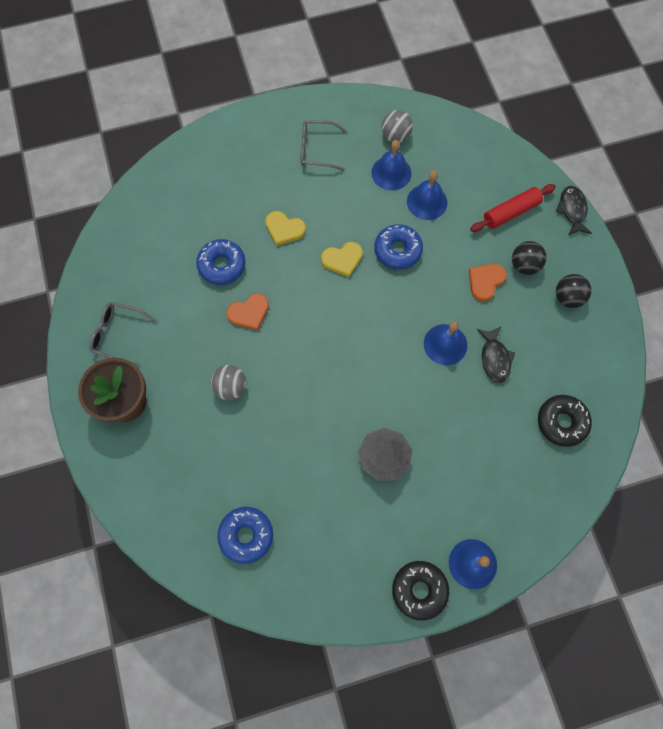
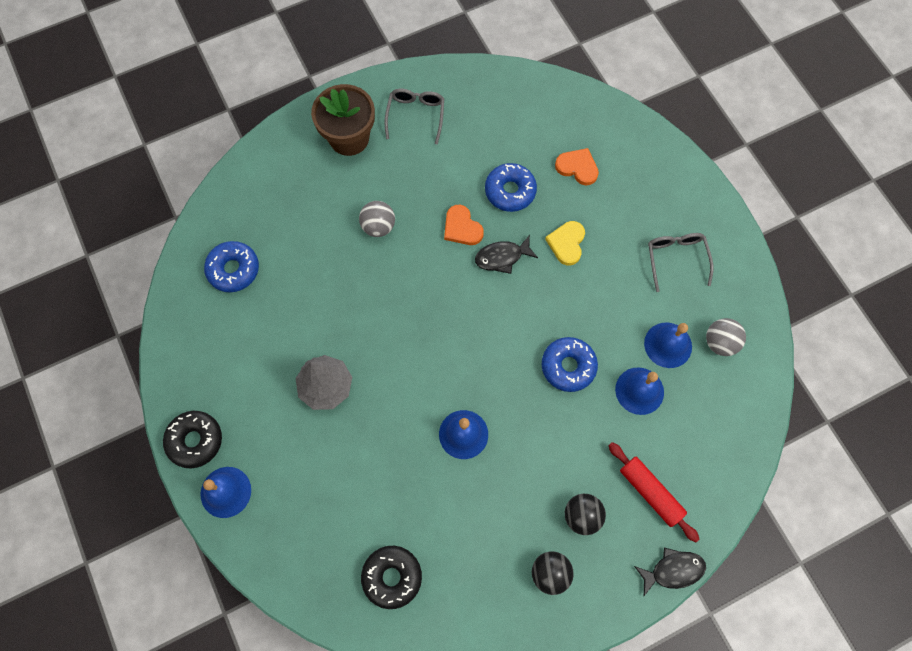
camera: 80 degrees right, 0 degrees up
(342, 259) = (543, 309): yellow heart -> none
(485, 281) = (550, 471): orange heart -> orange heart (577, 167)
(494, 358) = (456, 492): black fish -> black fish (502, 257)

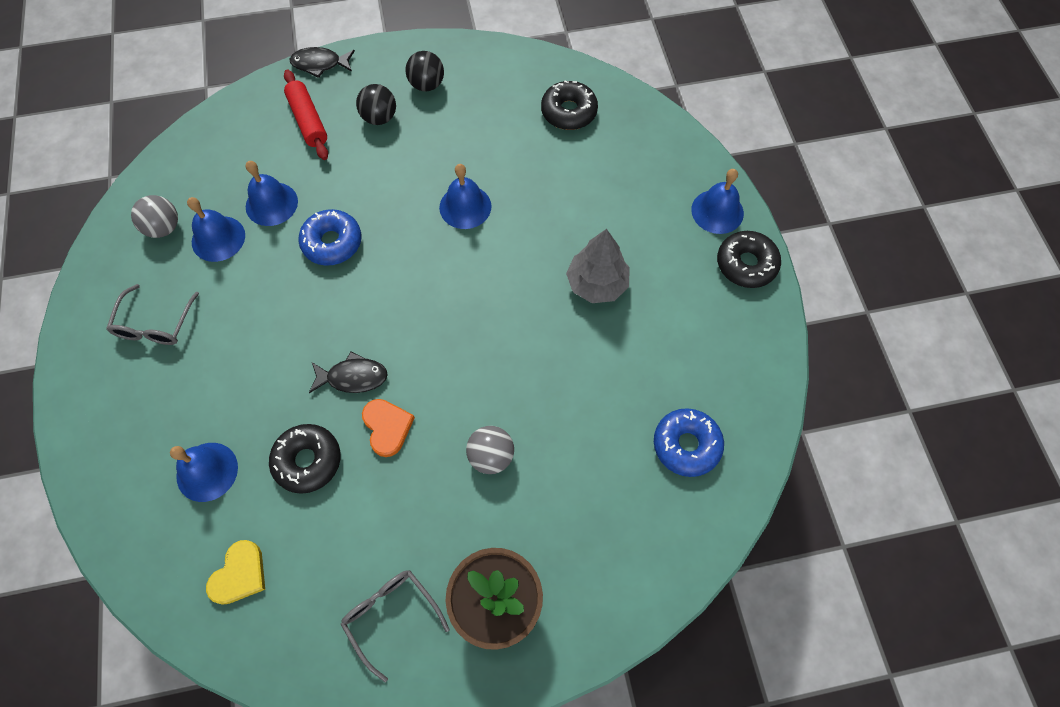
camera: 165 degrees left, 5 degrees down
(415, 115) = (391, 616): grey glasses -> grey glasses turned 120 degrees clockwise
(510, 191) = (308, 461): blue donut -> black donut
(566, 243) = (270, 374): yellow heart -> yellow heart (239, 574)
(577, 167) = (207, 471): orange heart -> blue bell

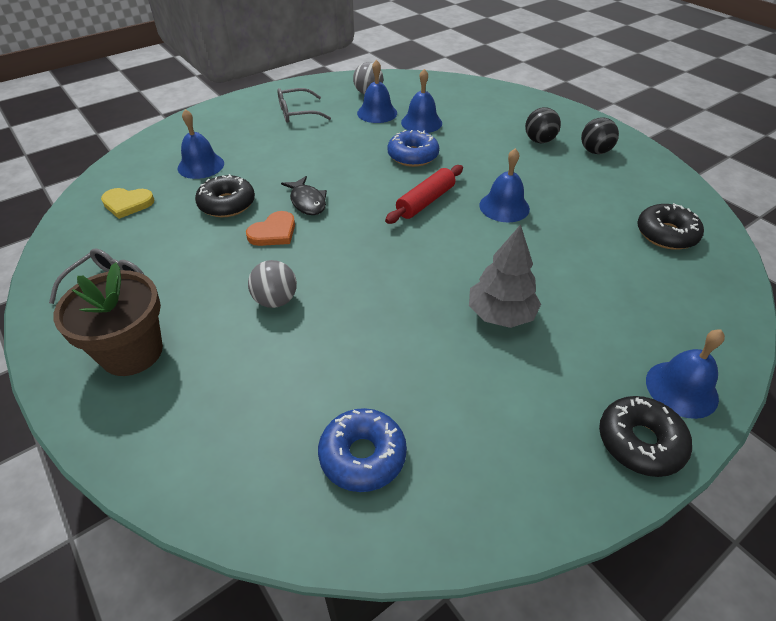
camera: 65 degrees right, 20 degrees down
(308, 121) = (502, 114): red rolling pin -> red rolling pin (425, 201)
(320, 64) = (553, 103): black fish -> none

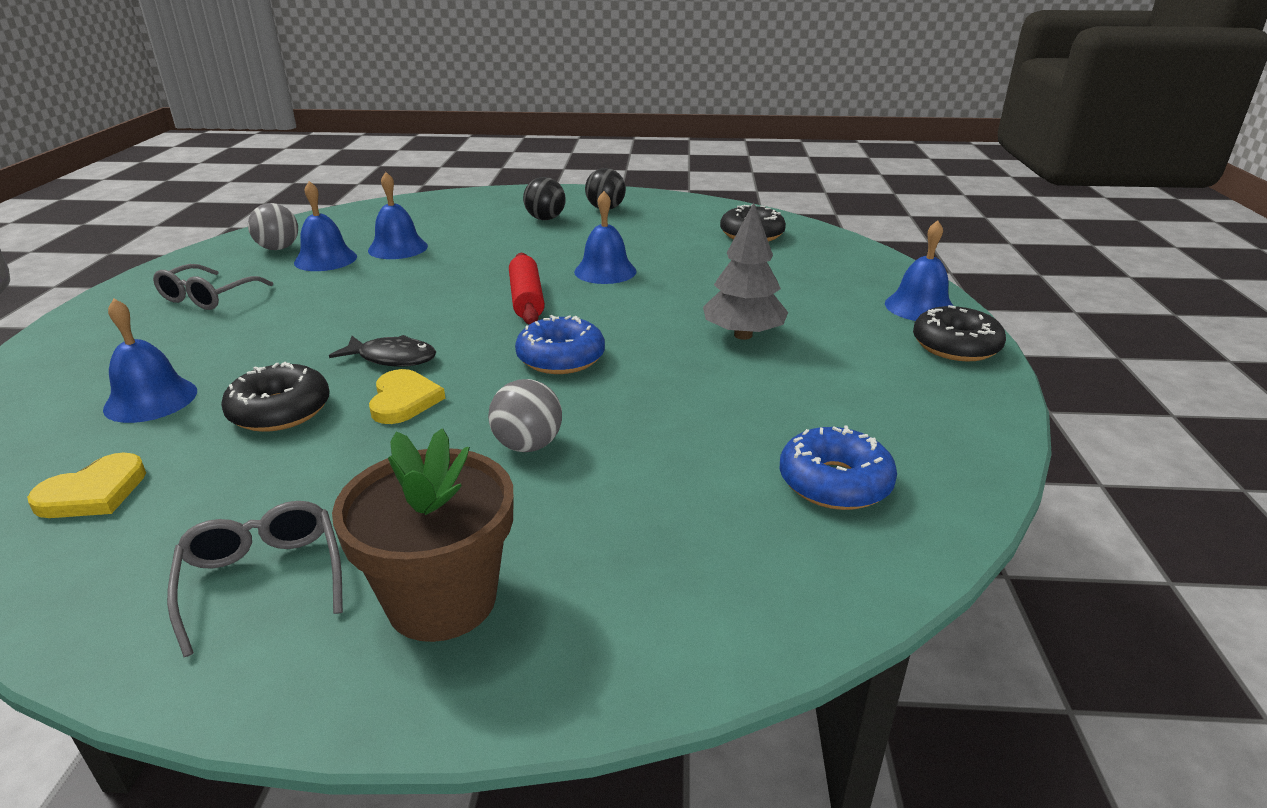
camera: 50 degrees left, 15 degrees down
(273, 232) = (404, 400): orange heart -> yellow heart
(413, 156) = (442, 274): blue donut -> blue donut (561, 358)

